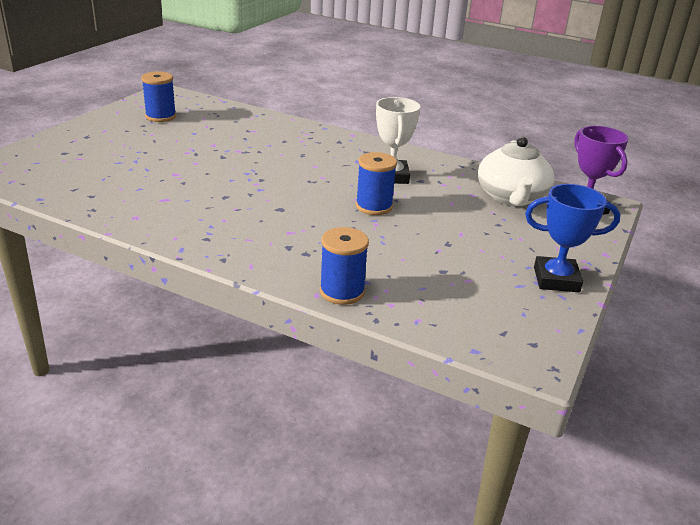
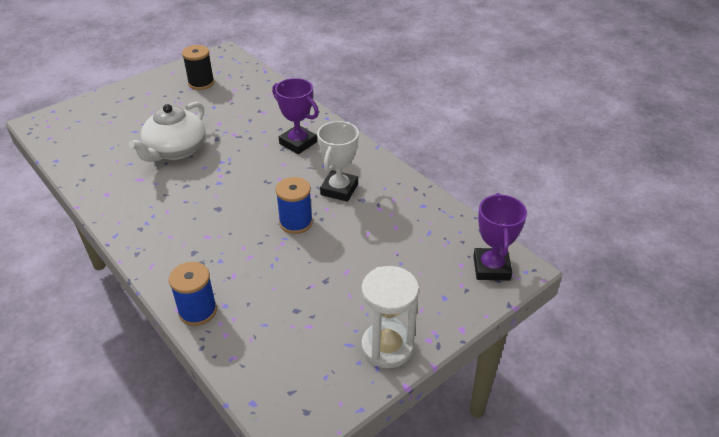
camera: 25 degrees right, 10 degrees up
(161, 116) = (201, 83): blue spool -> black spool
(314, 149) = (298, 143): none -> purple trophy
(511, 197) = (430, 238): white teapot -> white teapot (175, 150)
(556, 279) = (387, 347): blue trophy -> white hourglass

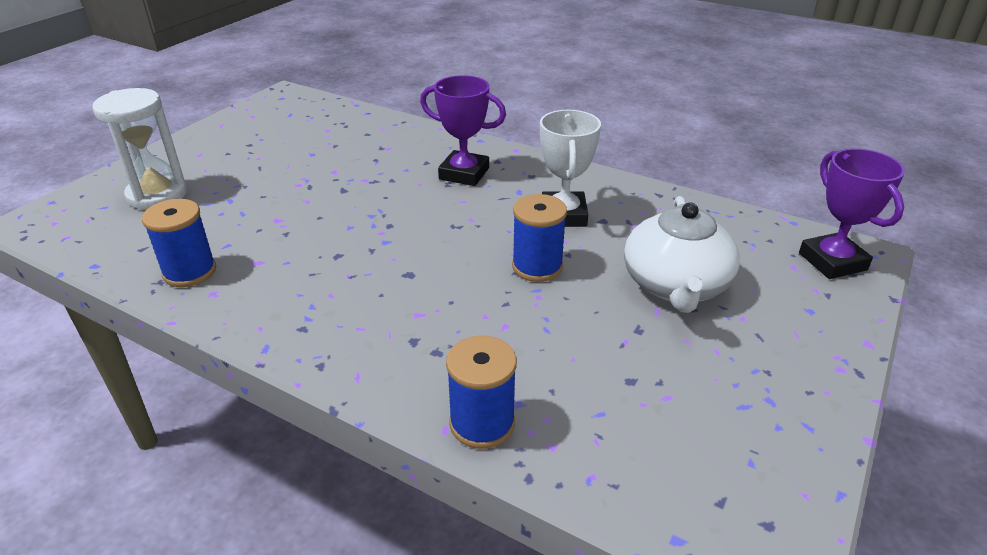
camera: 20 degrees left, 5 degrees down
(101, 177) = (190, 272): none -> blue spool
(175, 150) = (290, 215): white teapot -> white teapot (675, 285)
(201, 83) = (274, 131): black spool -> none
(387, 347) = (798, 394): white hourglass -> white hourglass (157, 195)

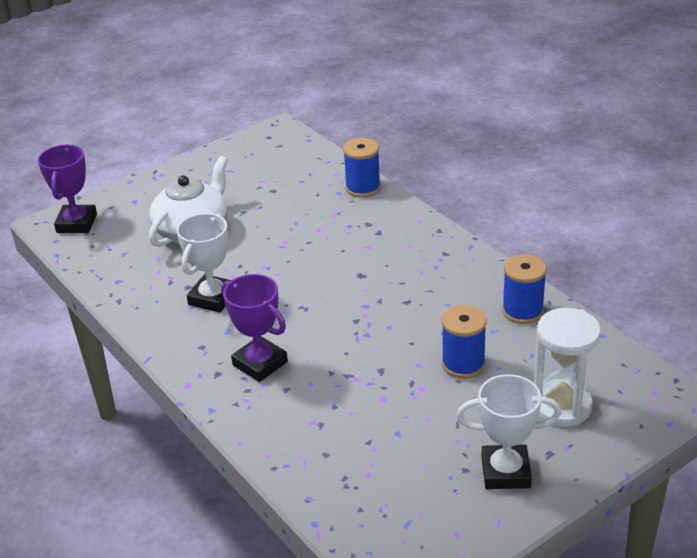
camera: 155 degrees left, 0 degrees up
(215, 148) = (505, 472): none -> white trophy
(537, 267) = (269, 261): blue spool -> blue spool (463, 364)

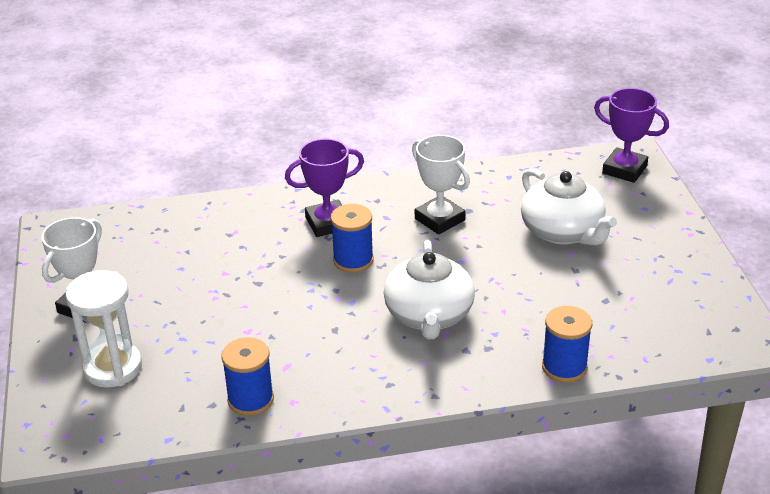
camera: 115 degrees right, 0 degrees up
(352, 261) = (429, 315): none -> white teapot
(463, 364) = (219, 331): blue spool -> blue spool (353, 260)

